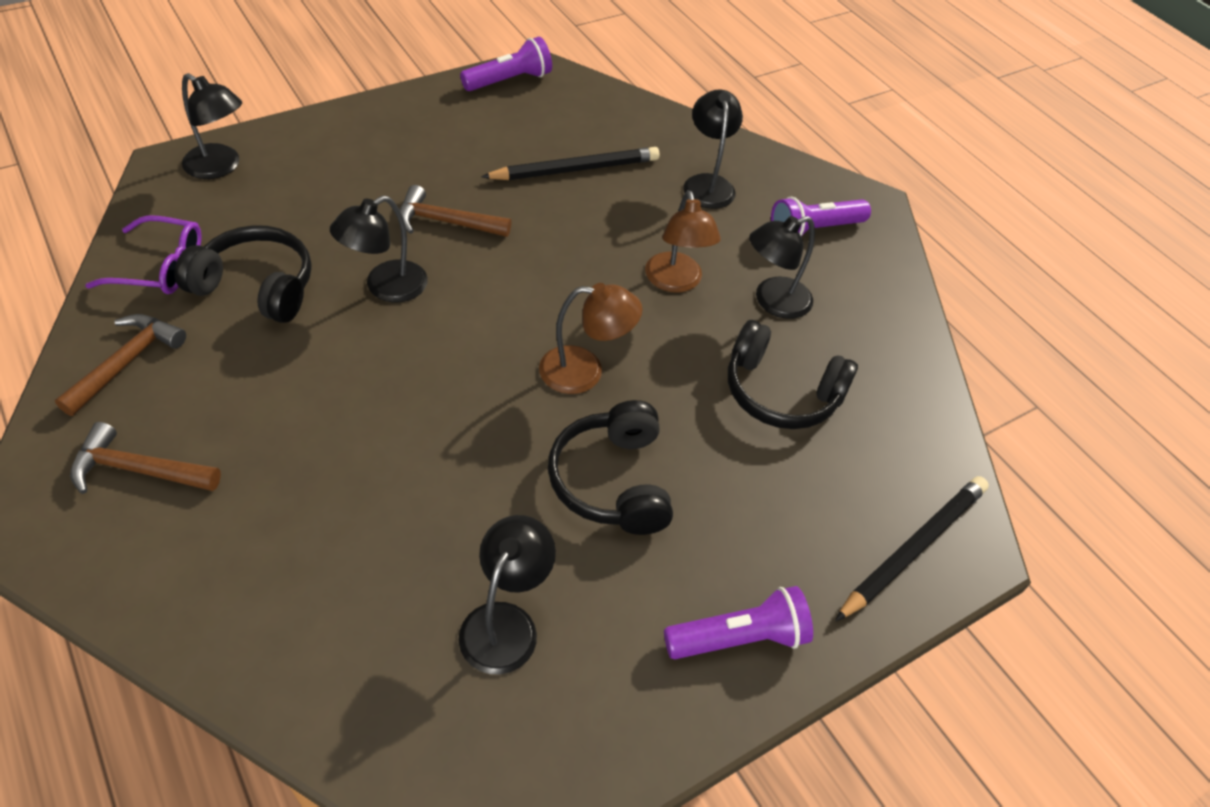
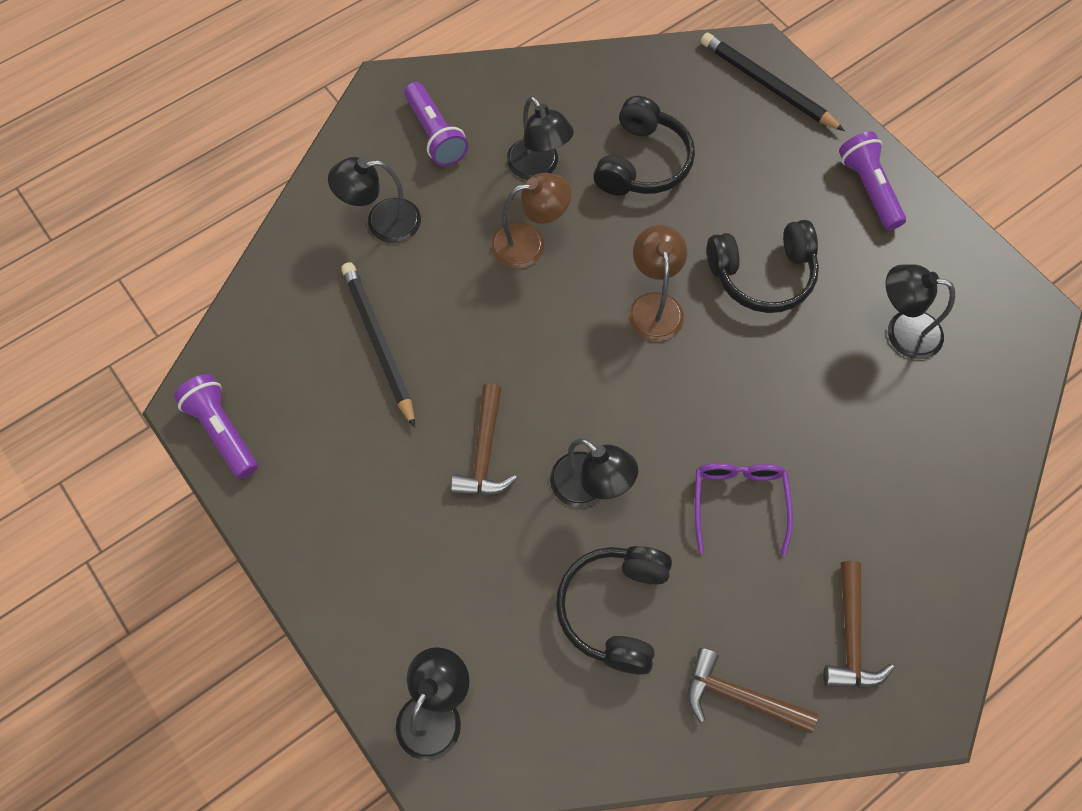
camera: 90 degrees left, 15 degrees up
(159, 267) = (607, 717): purple glasses -> purple glasses (739, 503)

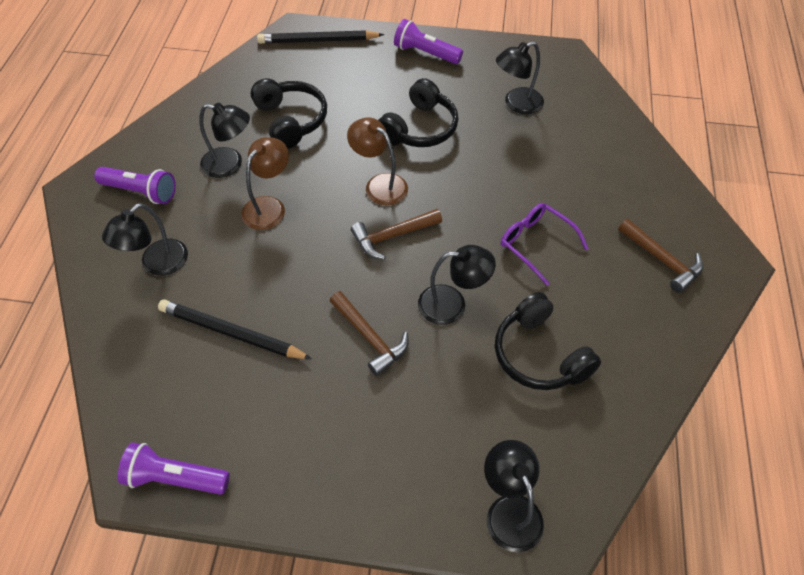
camera: 45 degrees left, 10 degrees down
(739, 697) = (649, 338): brown hammer -> brown hammer (392, 236)

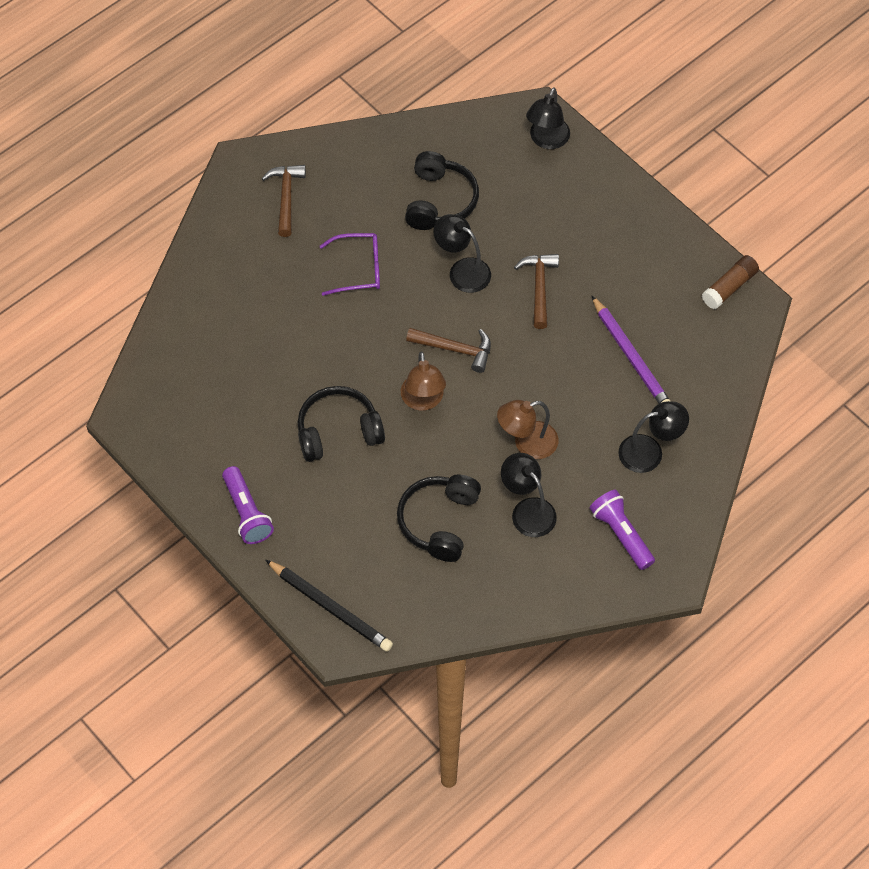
camera: 140 degrees left, 5 degrees up
(175, 478) = (729, 287): purple flashlight -> brown glue stick
(231, 333) = (631, 357): black pencil -> purple pencil
(516, 104) = (231, 395): black lamp -> none
(536, 244) = (358, 269): purple glasses -> purple glasses turned 90 degrees counterclockwise

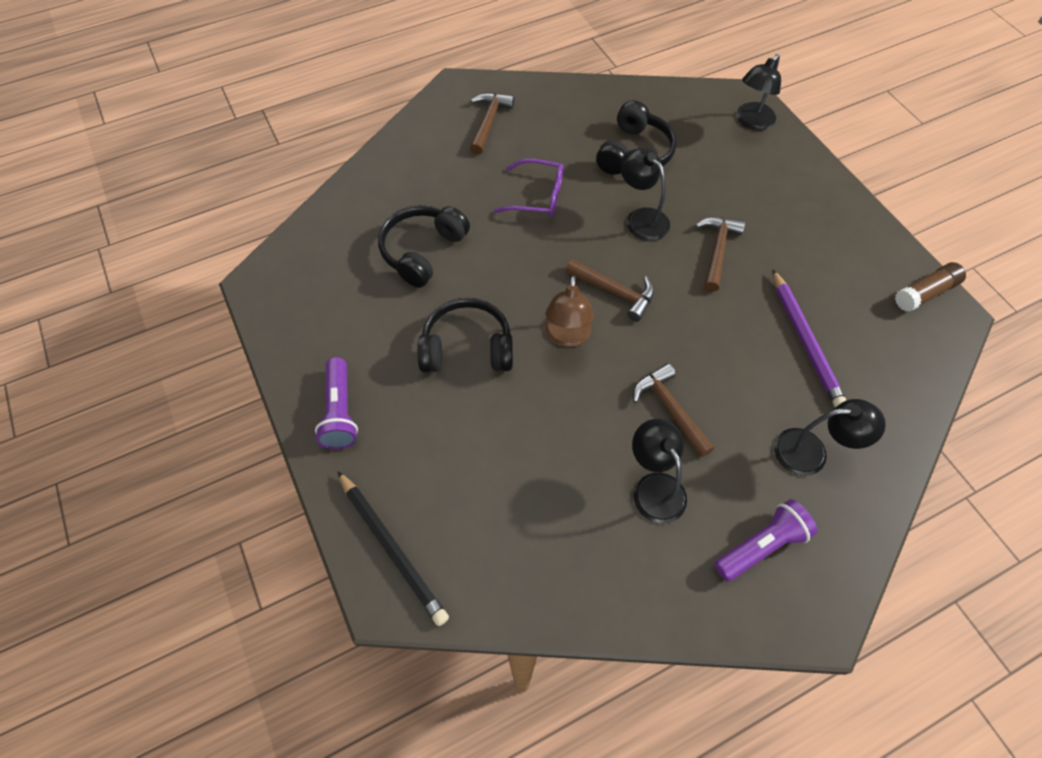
camera: 15 degrees right, 0 degrees up
(439, 521) = (548, 475): black headphones -> black headphones (422, 251)
(527, 443) = (670, 409): brown lamp -> brown hammer
(621, 534) = (761, 545): purple flashlight -> purple flashlight turned 75 degrees clockwise

